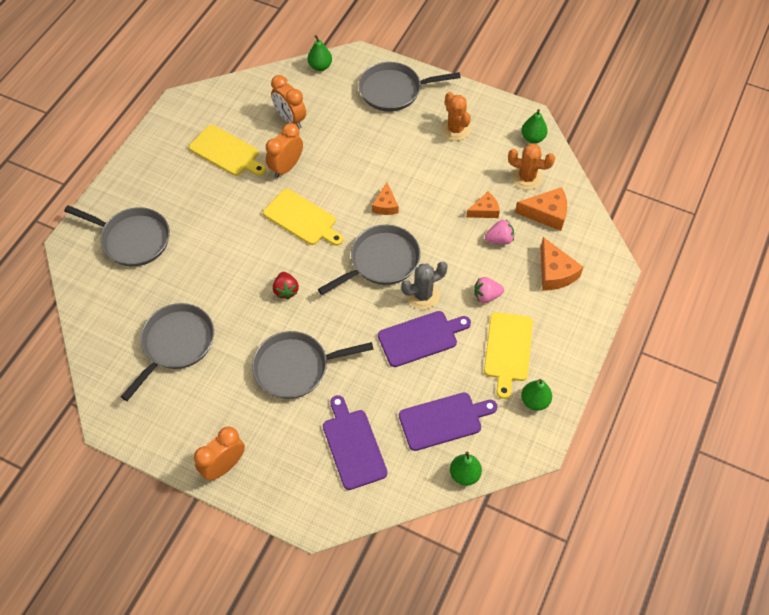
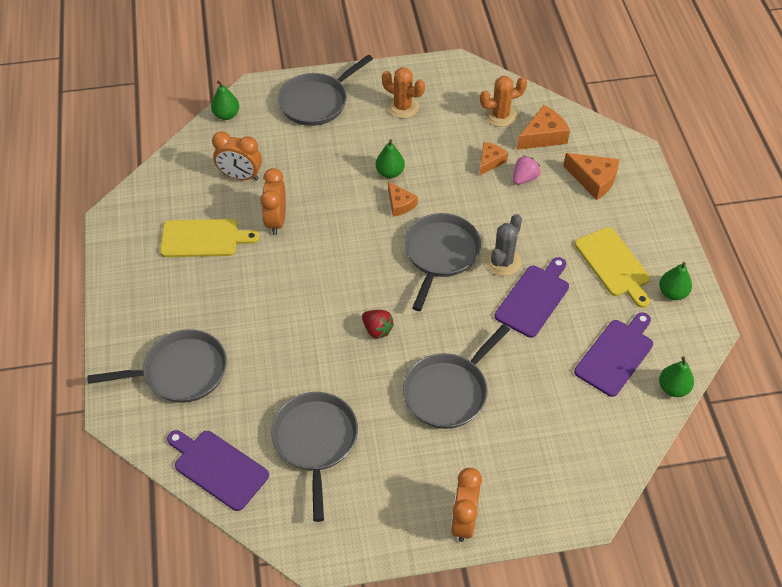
camera: 35 degrees left, 5 degrees down
(302, 219) = (334, 258): yellow cutting board -> none
(353, 445) = (561, 425): purple cutting board -> purple cutting board (218, 468)
(486, 296) = (556, 231): pink strawberry -> none
(532, 138) = (475, 80): green pear -> green pear (390, 172)

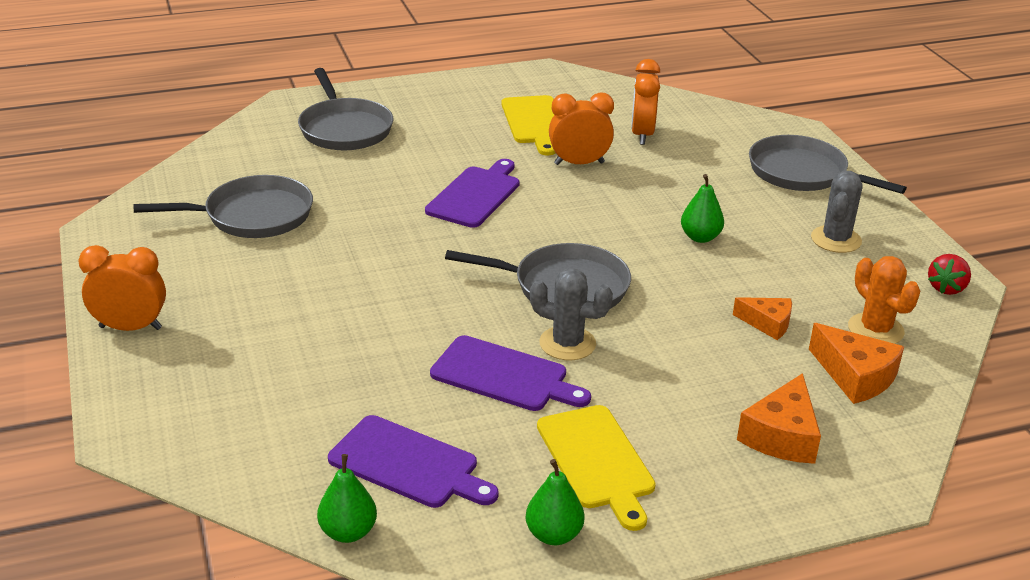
camera: 80 degrees right, 20 degrees down
(218, 468) = (220, 161): purple cutting board -> purple cutting board (475, 195)
(226, 115) = (740, 116): green pear -> none
(377, 329) = (422, 245): red strawberry -> red strawberry (946, 288)
(400, 204) = (644, 249): orange cheese -> none
(402, 107) = (836, 240): orange cactus -> grey cactus
(448, 391) = (328, 306): grey pan -> none
(524, 178) = (748, 359): pink strawberry -> none
(613, 265) = (597, 461): yellow cutting board -> yellow cutting board turned 75 degrees counterclockwise

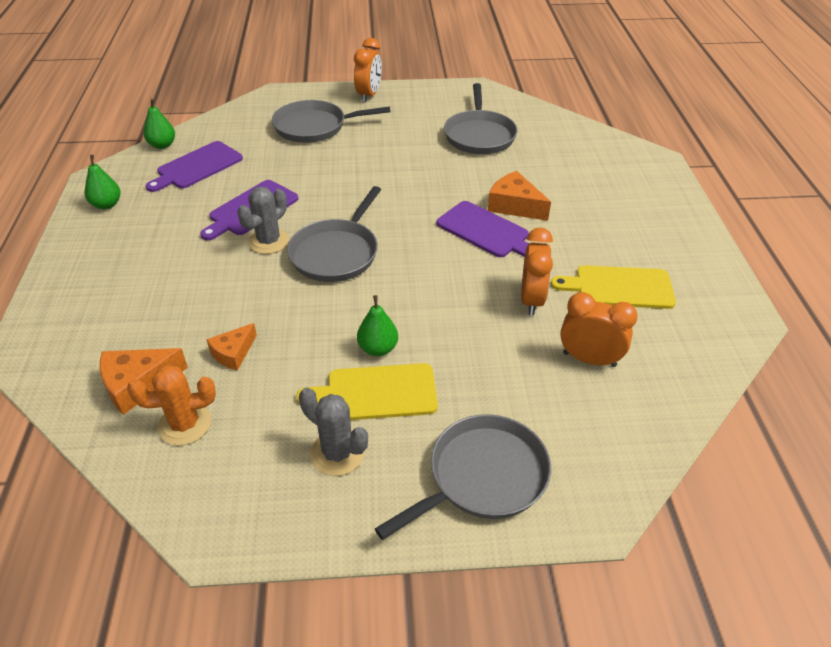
camera: 105 degrees right, 10 degrees up
(345, 129) = (608, 181): grey pan -> grey pan (314, 127)
(597, 461) = (149, 231): yellow cutting board -> yellow cutting board (376, 392)
(782, 435) = (108, 318): orange cheese -> orange cheese (514, 206)
(946, 288) = (213, 517): red strawberry -> none

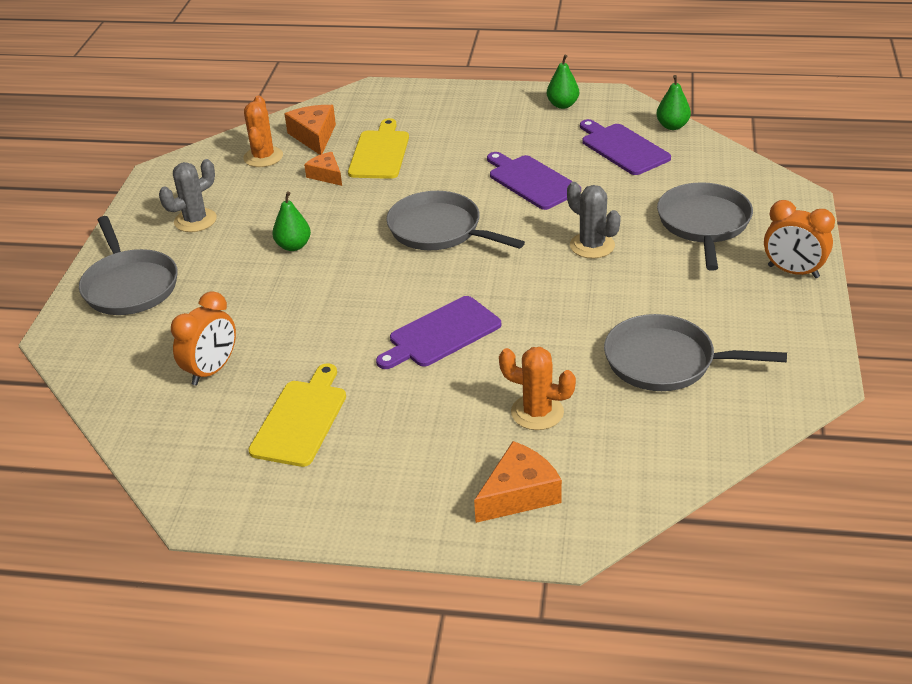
camera: 105 degrees right, 5 degrees down
(268, 241) = (473, 191): grey cactus -> grey cactus (592, 246)
(376, 392) = (244, 242): yellow cutting board -> yellow cutting board (380, 153)
(514, 206) = (485, 365): orange cheese -> orange cheese (519, 494)
(531, 300) = (312, 348): orange clock -> none
(553, 179) = (537, 412): none -> orange cactus

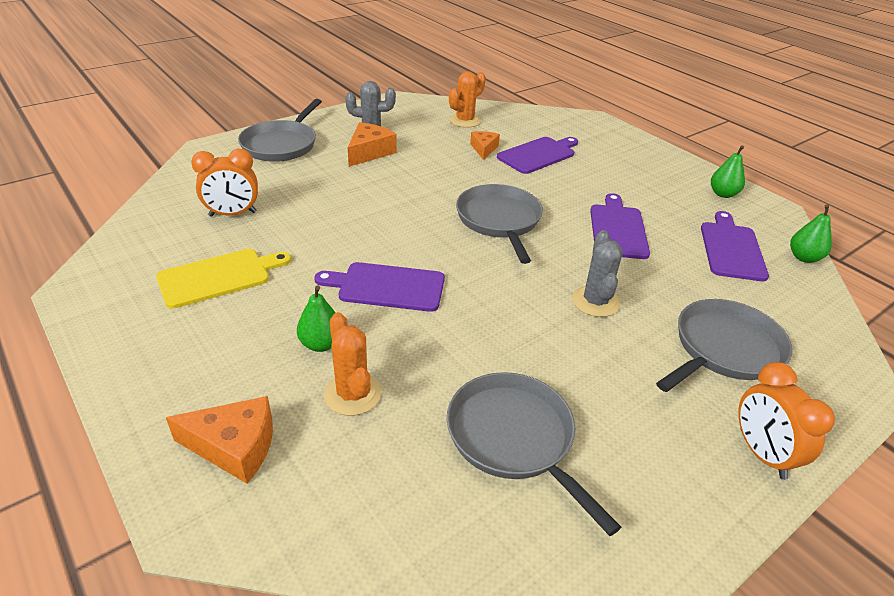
camera: 40 degrees right, 0 degrees up
(293, 246) = (396, 176): green pear -> green pear (321, 344)
(314, 136) = (513, 125): orange cheese -> orange cheese (369, 152)
(380, 153) = (538, 155): yellow cutting board -> purple cutting board

